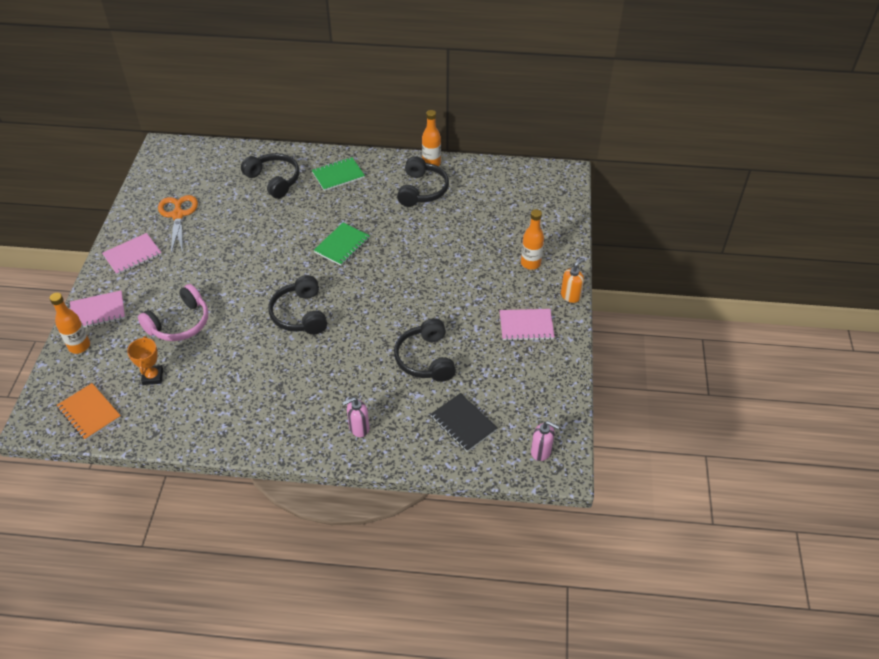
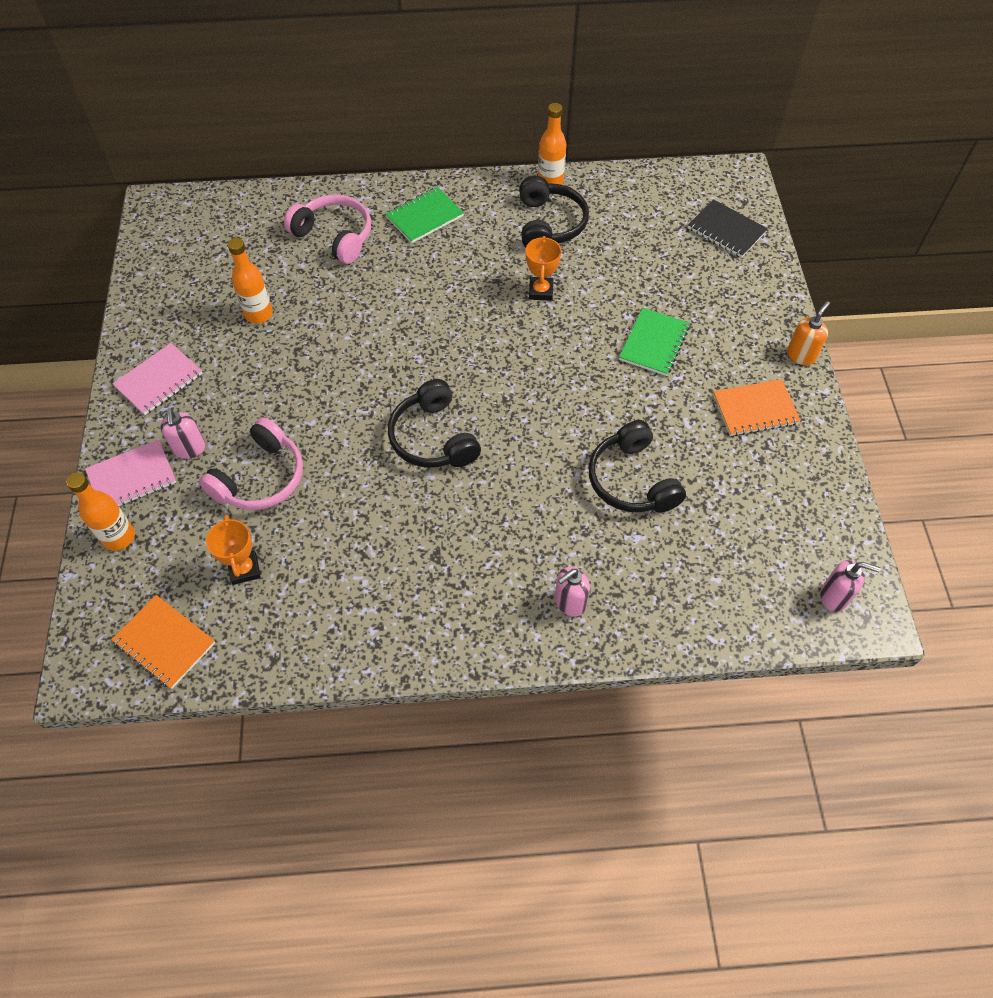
camera: 10 degrees left, 10 degrees up
(139, 299) = (190, 449): none -> pink soap dispenser
(178, 215) = (209, 308): orange scissors -> none
(274, 180) = (334, 236): black headphones -> pink headphones
(342, 245) = (462, 323): green notebook -> green notebook (654, 343)
(402, 232) = (540, 291): none -> orange trophy
(463, 423) = (714, 571): black notebook -> black notebook (726, 230)
(526, 326) = (755, 409): pink notebook -> orange notebook
(530, 263) = (732, 314): orange bottle -> orange bottle (258, 314)

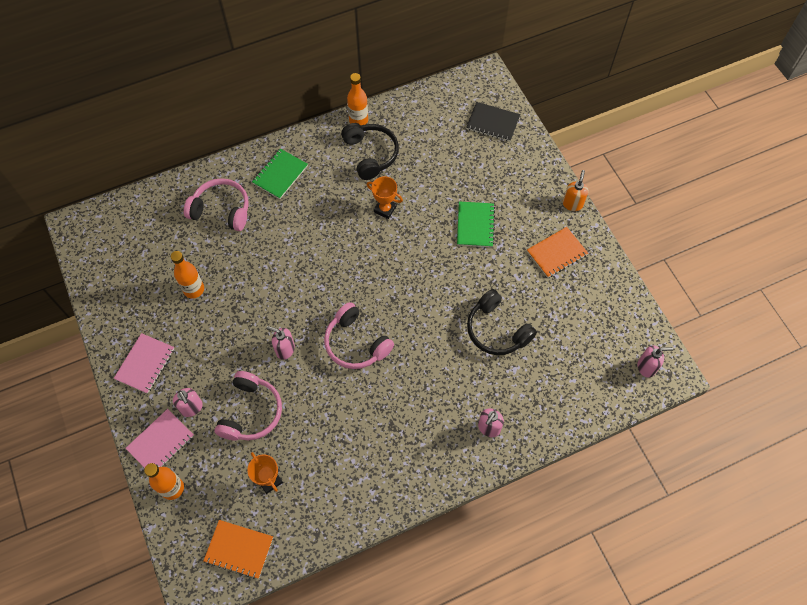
camera: 20 degrees left, 5 degrees up
(338, 417) = (285, 349): none -> pink soap dispenser
(433, 438) = (356, 343): black headphones -> pink headphones
(540, 291) = (385, 209): orange trophy -> orange trophy turned 45 degrees counterclockwise

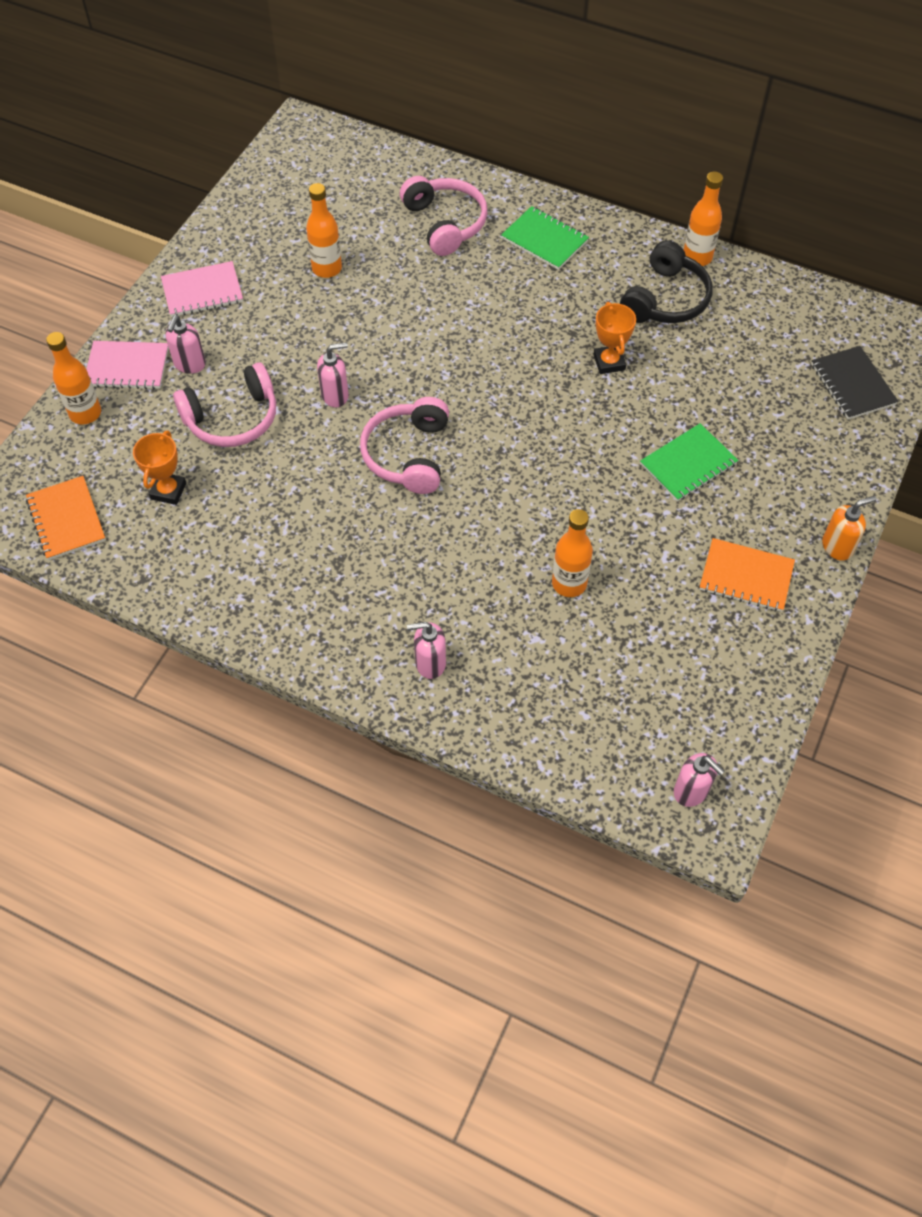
camera: 50 degrees right, 5 degrees down
(280, 175) = (544, 240): green notebook -> green notebook turned 45 degrees clockwise
(285, 349) = (335, 395): pink soap dispenser -> pink soap dispenser turned 90 degrees clockwise
(497, 330) = (569, 583): black headphones -> orange bottle

